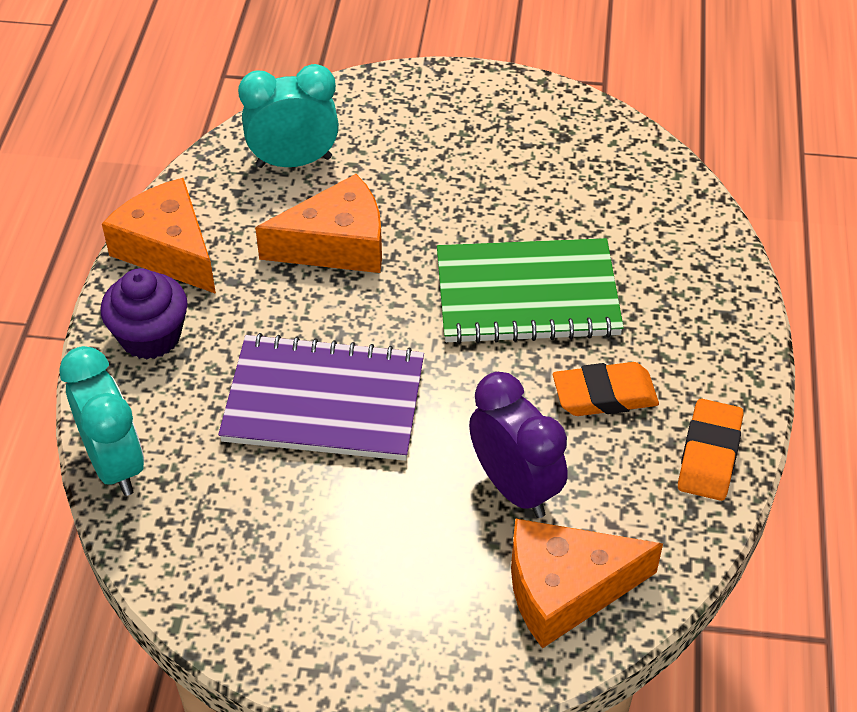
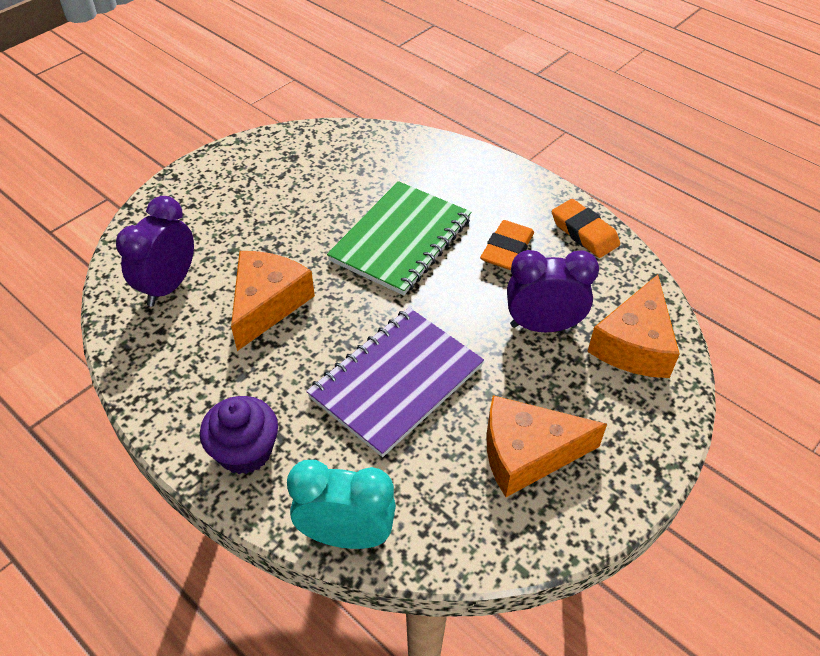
camera: 55 degrees left, 0 degrees up
(169, 250) = (173, 397): orange cheese -> orange cheese (527, 453)
(294, 162) = (168, 286): turquoise clock -> purple clock

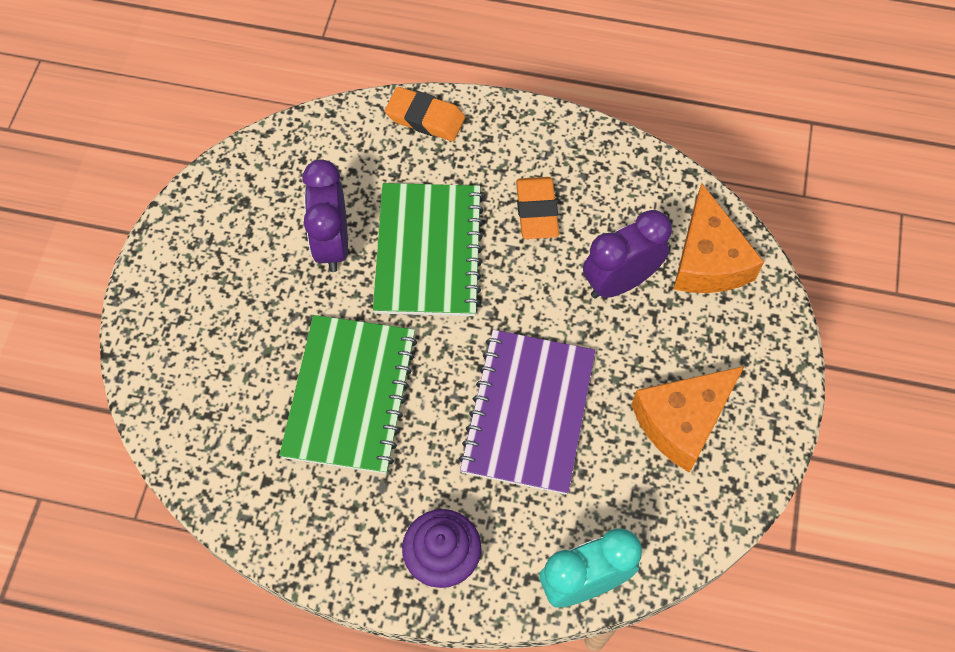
camera: 30 degrees left, 15 degrees up
(168, 286) = (234, 428): purple clock -> purple clock (332, 243)
(267, 304) = (350, 395): orange cheese -> green notebook
(584, 233) = (596, 154): orange eraser -> orange eraser (425, 118)

